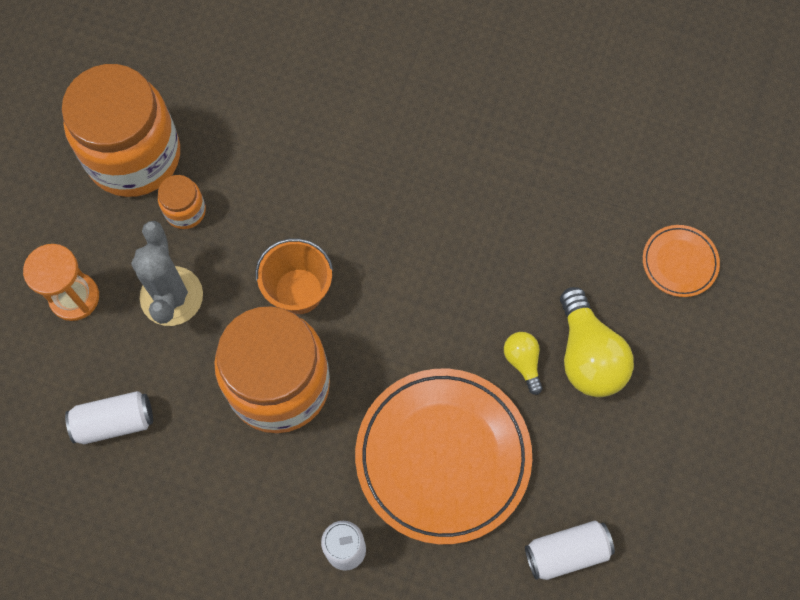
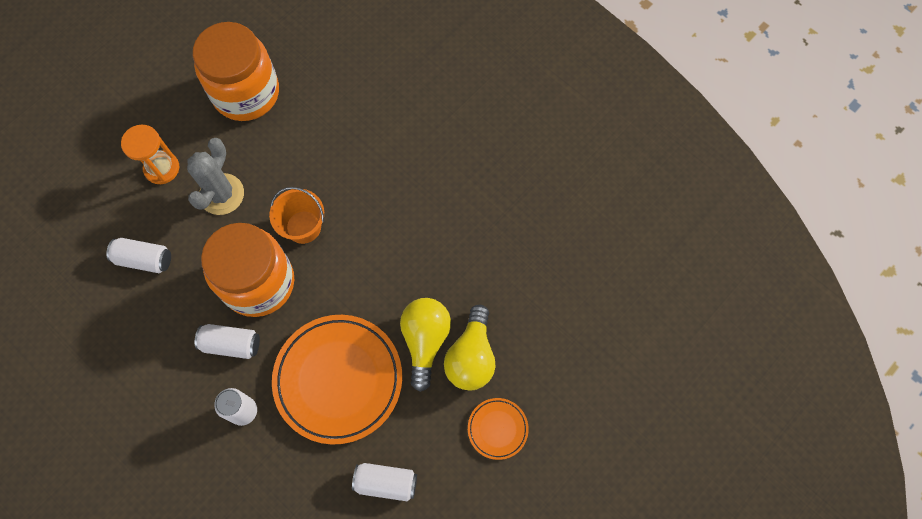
camera: 25 degrees right, 0 degrees up
(185, 211) = (259, 142): orange jar -> none
(285, 475) = (231, 344): none -> white can
(523, 362) = (425, 341): yellow light bulb -> yellow light bulb, size x1.89
(679, 262) = (569, 321): orange plate -> orange plate (497, 429)

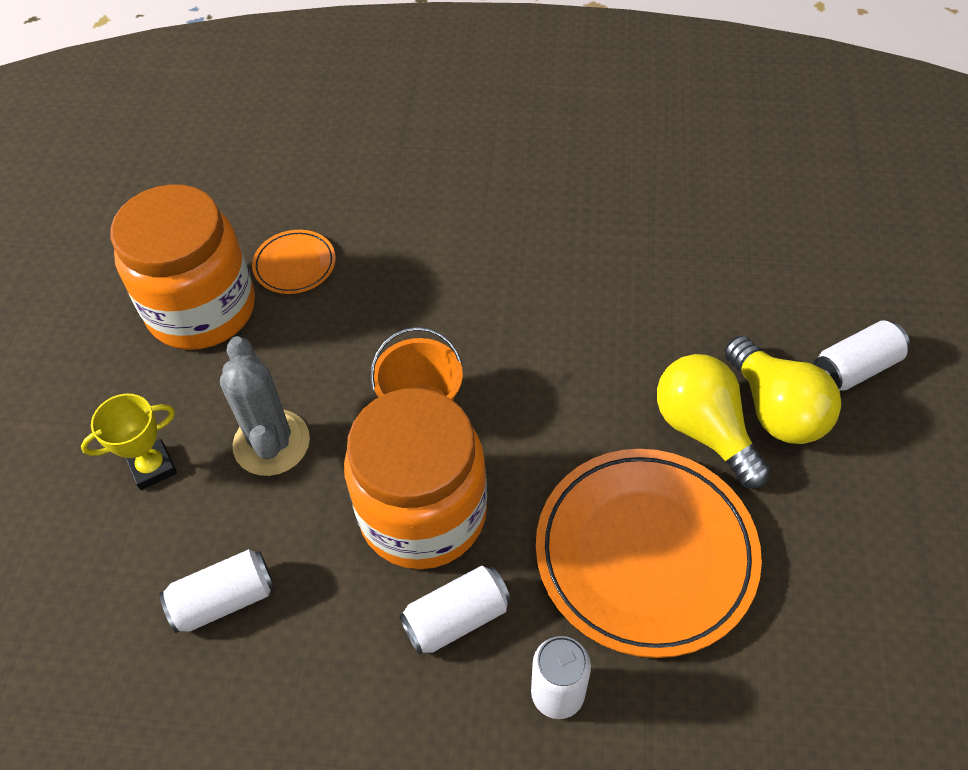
camera: 35 degrees left, 15 degrees down
(162, 168) = (152, 467): orange hourglass -> yellow trophy
(386, 482) = (834, 634): white can -> white can (854, 368)
(497, 429) = (891, 465): orange plate -> orange plate (295, 265)

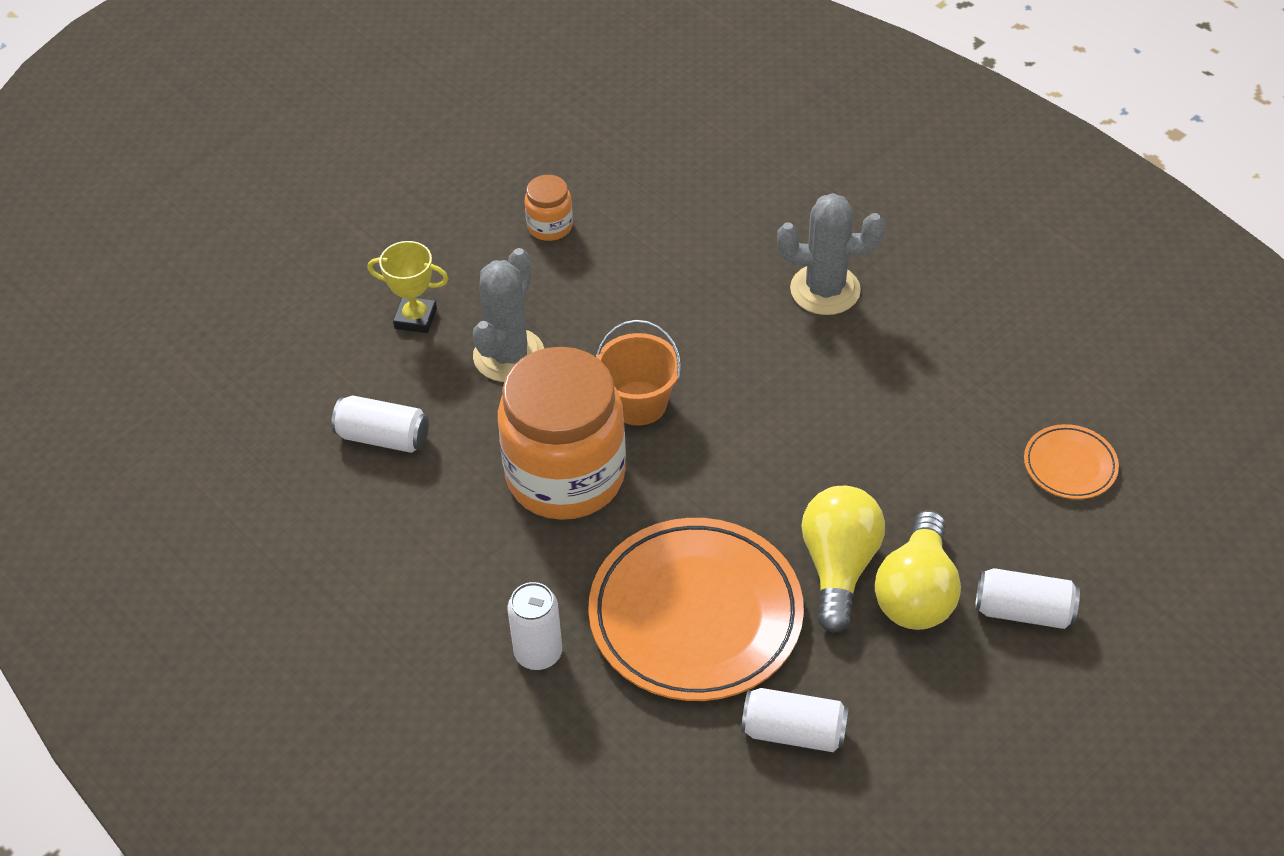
camera: 40 degrees right, 5 degrees down
(202, 309) = (550, 226): orange jar -> orange jar, size x0.43
(295, 265) = (649, 235): orange plate -> orange plate (1070, 465)
(456, 618) = (520, 558): white can -> white can (793, 731)
(474, 223) = (825, 290): none -> grey cactus

